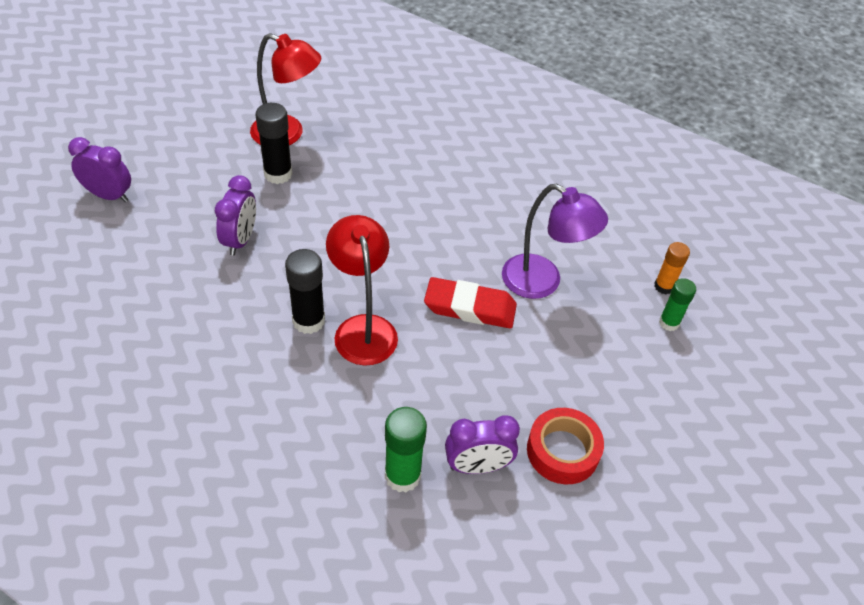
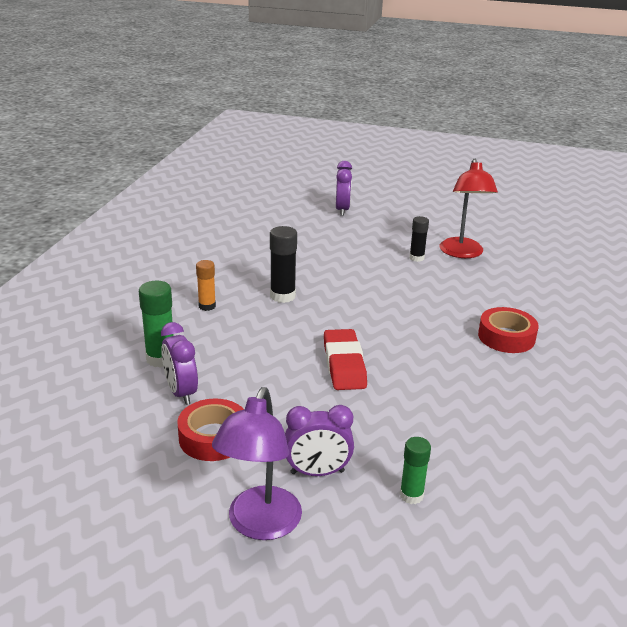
camera: 75 degrees right, 20 degrees down
(240, 240) = (339, 257): purple clock -> purple clock (317, 472)
(278, 174) = (416, 258): black glue stick -> black glue stick, size x0.65
(363, 328) = (289, 319): red lamp -> none
(463, 171) = (506, 337): none -> red tape
(542, 282) = (403, 401): purple lamp -> purple lamp (259, 525)
(664, 286) = (462, 487): orange glue stick -> orange glue stick (207, 306)

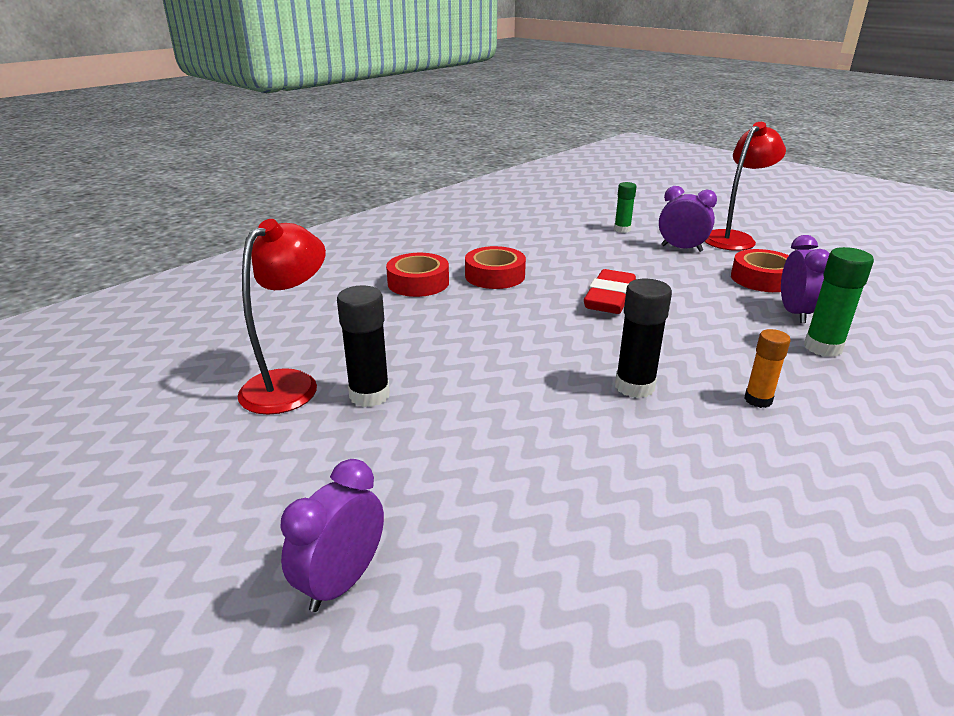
camera: 150 degrees left, 0 degrees up
(259, 525) = (734, 238): purple lamp -> red lamp
(416, 258) = (369, 395): black glue stick -> black glue stick, size x1.53
(460, 363) = (495, 276): none -> red tape

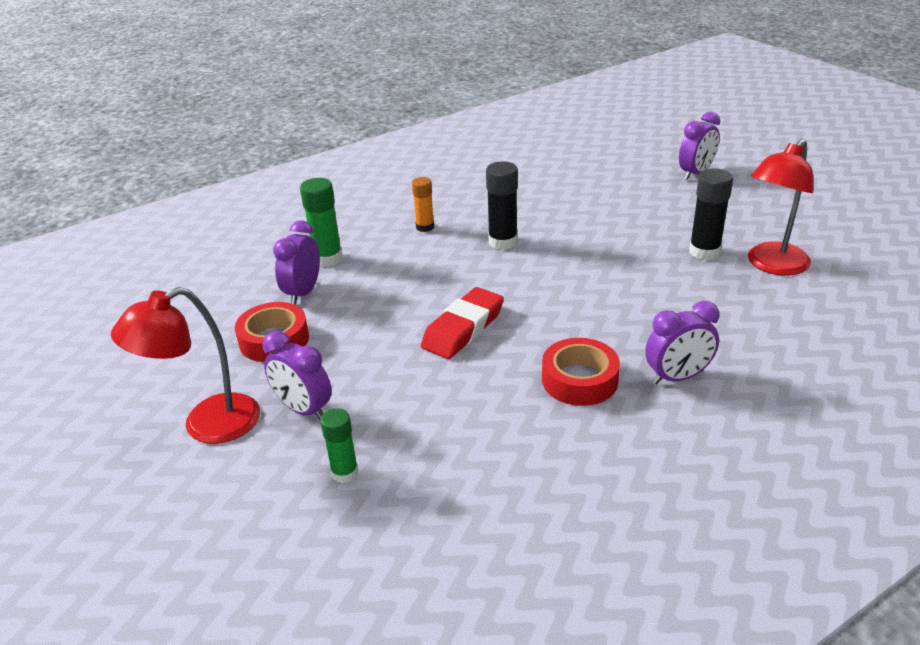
camera: 165 degrees left, 5 degrees up
(418, 283) = (677, 377): red tape -> purple clock

